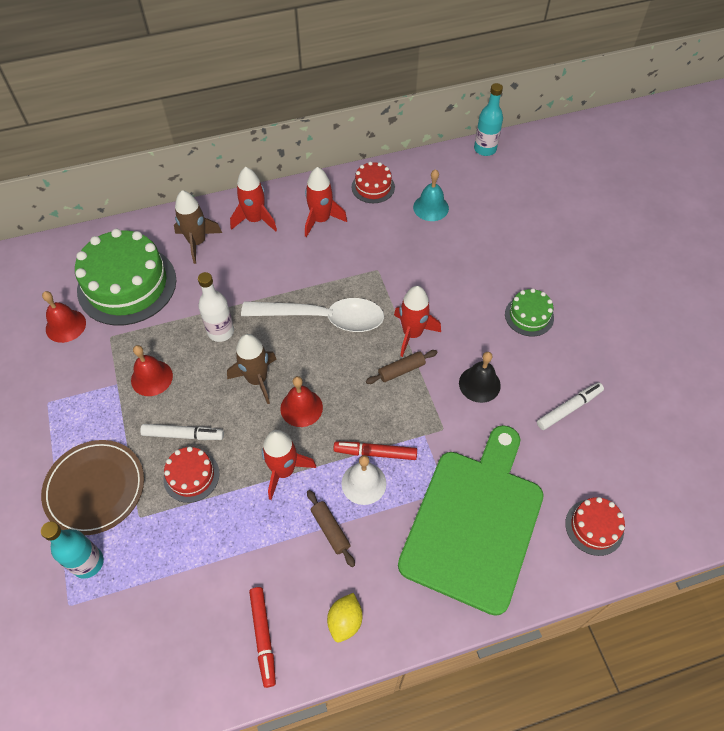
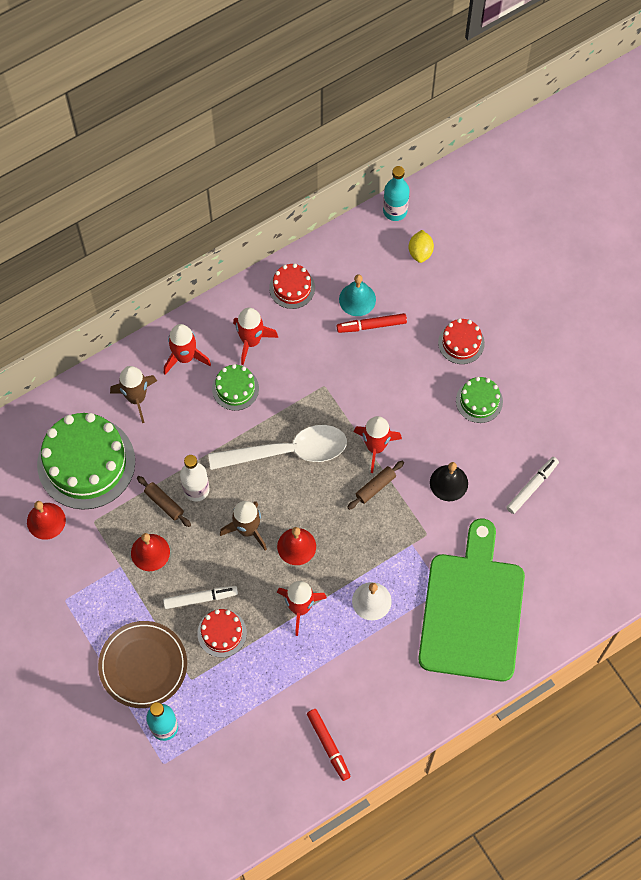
camera: 15 degrees left, 10 degrees up
(292, 254) = (235, 388): none -> green cake
(330, 530) = (355, 648): brown rolling pin -> brown rolling pin (164, 503)
(345, 621) = (389, 716): yellow lemon -> yellow lemon (420, 252)
(375, 453) = (374, 571): red marker -> red marker (371, 325)
(594, 527) = (570, 589): red cake -> red cake (461, 343)

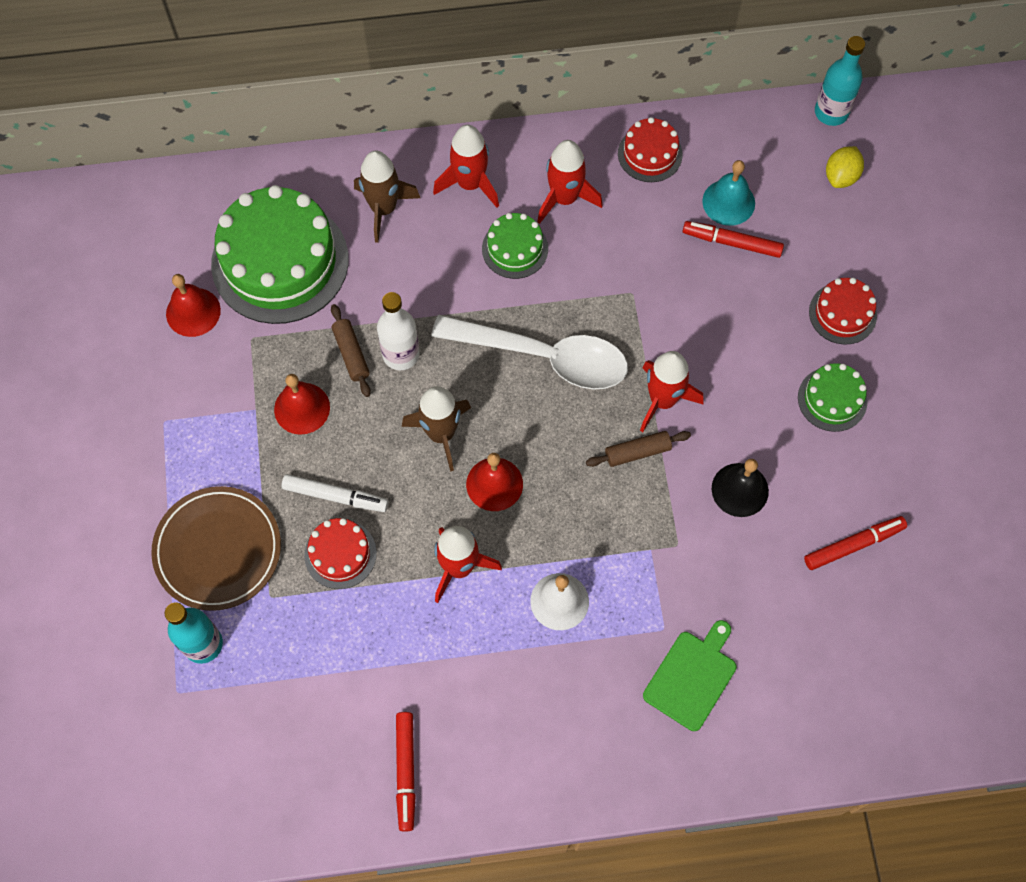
camera: 25 degrees right, 0 degrees up
(472, 610) = (692, 677): green cutting board -> green cutting board, size x0.46
(532, 487) = (853, 545): white marker -> red marker

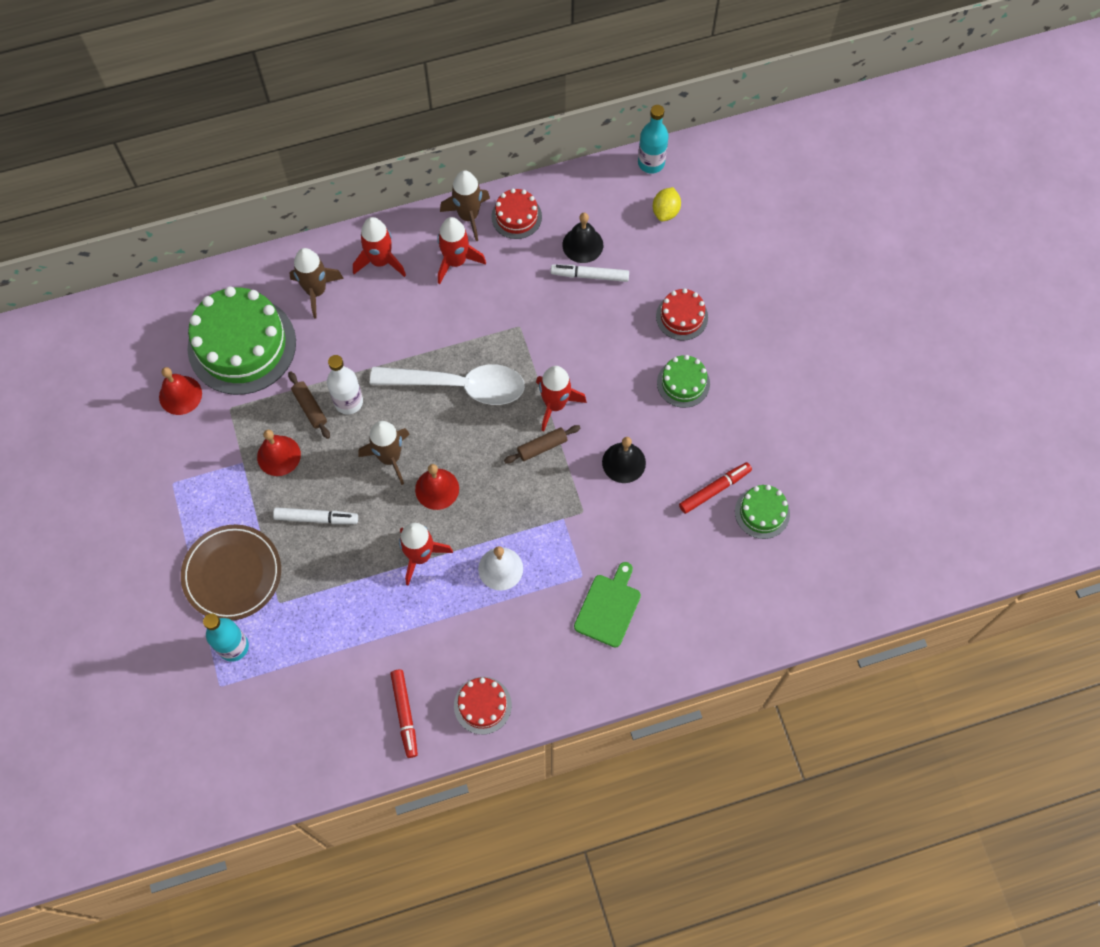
camera: 10 degrees left, 0 degrees up
(340, 554) = (327, 561): red cake -> red cake (482, 705)
(515, 249) = (423, 306): green cake -> green cake (762, 512)
(589, 144) = (468, 216): none -> brown rocket
(728, 202) = (582, 245): turquoise bell -> black bell
(732, 242) = (590, 276): red marker -> white marker

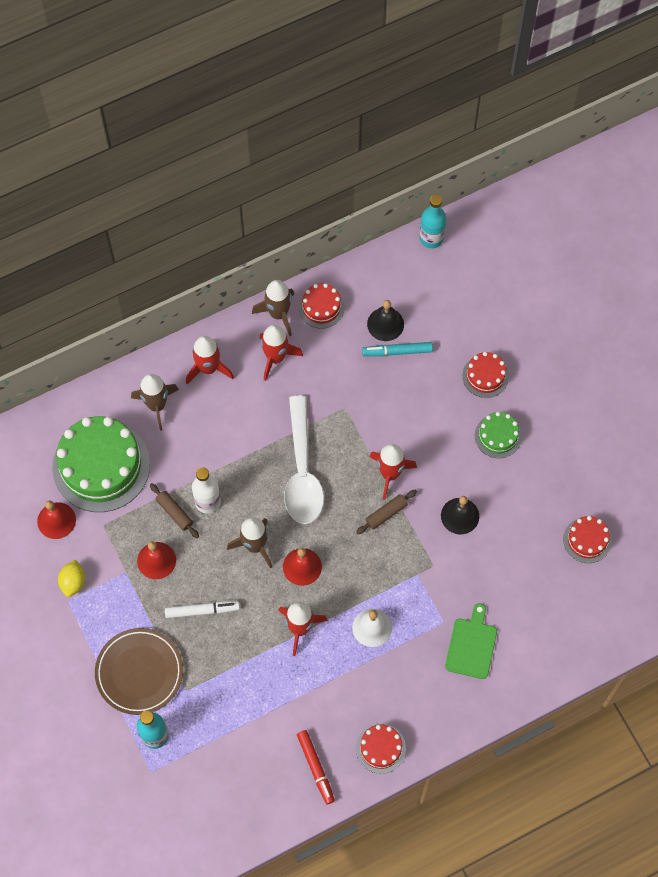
camera: 10 degrees left, 0 degrees up
(459, 386) = (302, 471): white spoon -> white spoon turned 90 degrees clockwise
(590, 276) = (397, 351): white marker -> turquoise marker
(665, 211) = (453, 281): yellow lemon -> yellow lemon (73, 582)
(714, 490) = (543, 526): red marker -> none
(762, 512) = (587, 540): green cake -> red cake

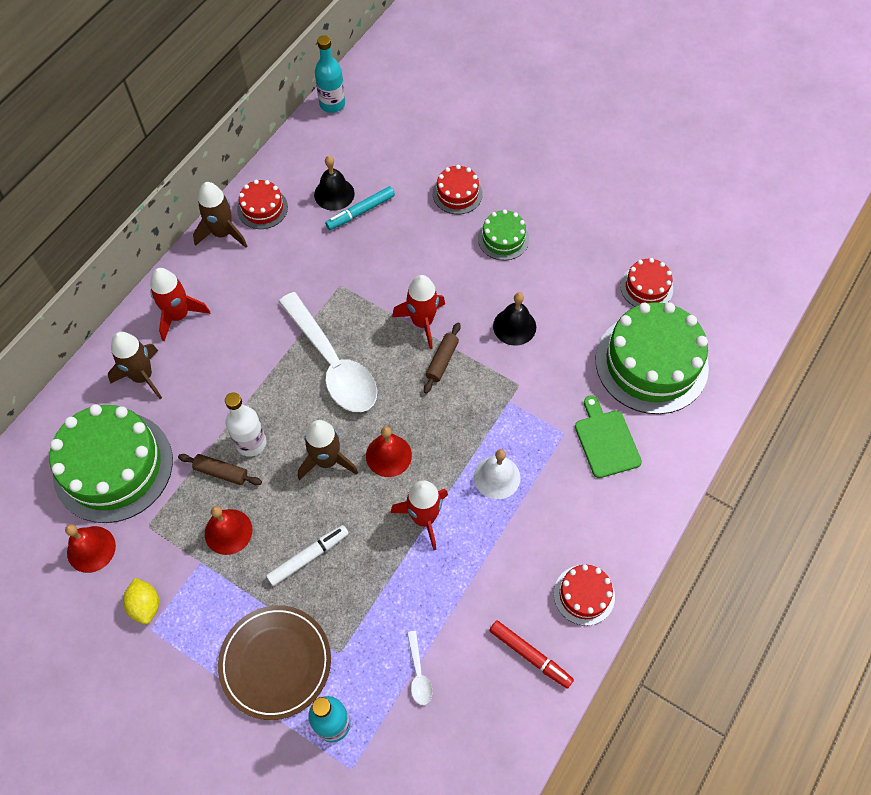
camera: 30 degrees left, 5 degrees down
(231, 735) = (418, 673): none -> white spoon
(276, 357) = (243, 273): red rocket -> none
(548, 604) = (651, 363): none -> green cake

